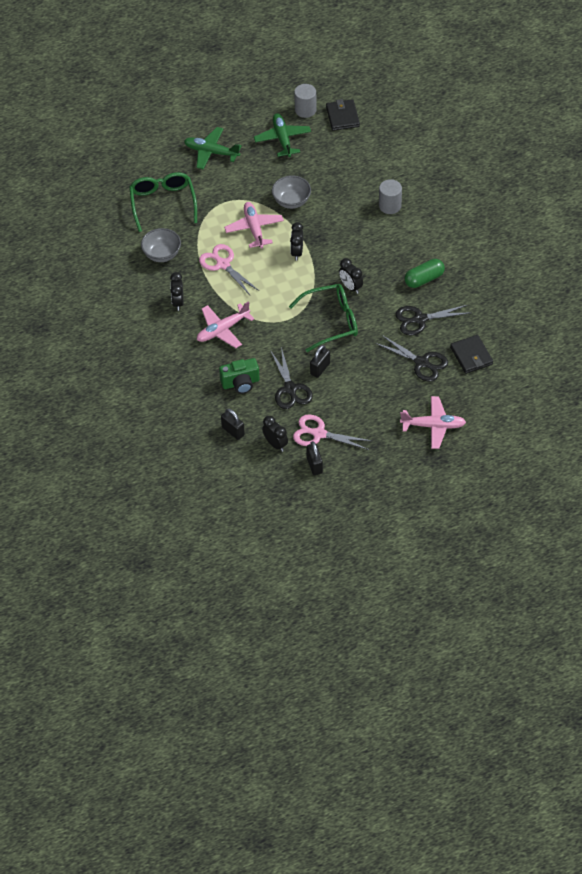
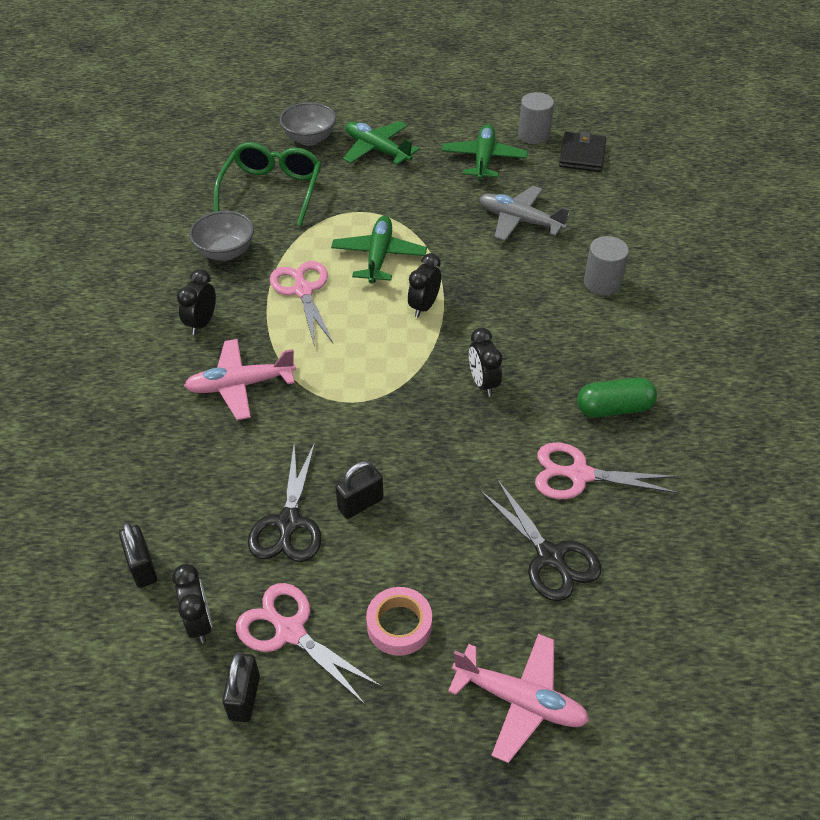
camera: 20 degrees right, 5 degrees down
(240, 383) = (212, 482): green camera -> none
(254, 228) = (378, 256): pink plane -> green plane
(291, 201) = (454, 236): grey bowl -> grey bowl (309, 139)
(325, 178) = (519, 221): none -> grey plane
(331, 321) = (423, 428): green glasses -> none
(366, 415) = (399, 625): none -> pink tape
(420, 319) = (579, 475): black scissors -> pink scissors
(471, 356) = (651, 576): black wallet -> none

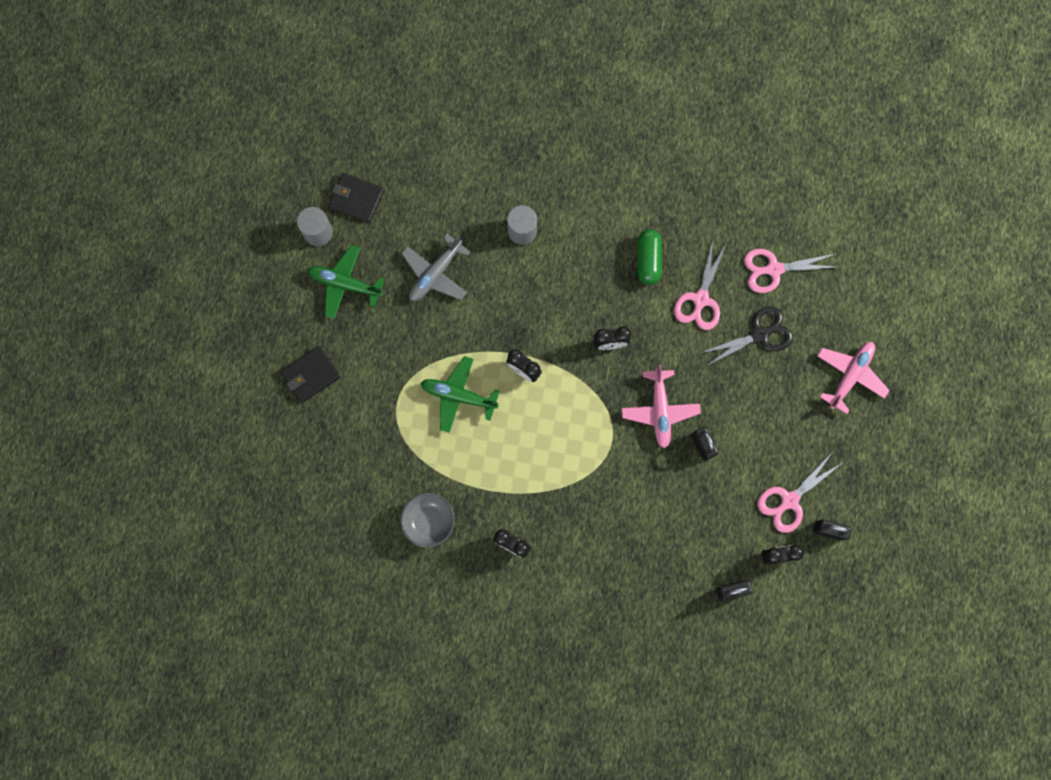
camera: 80 degrees left, 30 degrees up
(240, 385) = (583, 518): pink plane -> pink plane (660, 410)
(272, 190) = (352, 475): green glasses -> none
(289, 523) = (710, 494): black scissors -> none
(303, 291) = (489, 461): pink scissors -> pink scissors (774, 269)
(309, 139) = (280, 434): grey bowl -> none
(377, 150) = (311, 375): green plane -> black wallet
(399, 625) = (794, 435): pink tape -> none

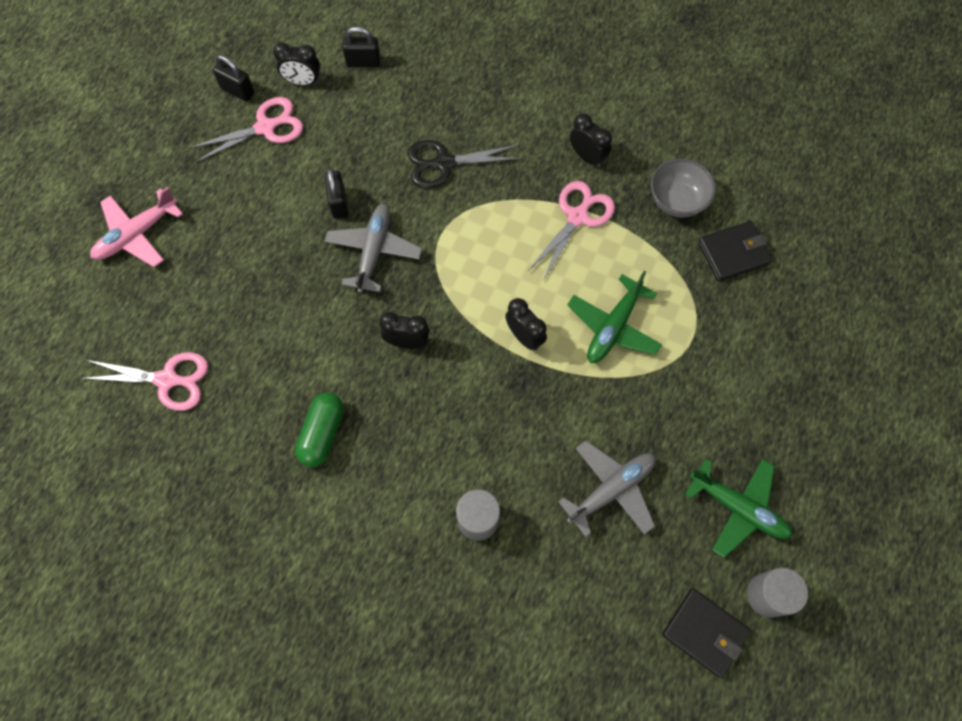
camera: 165 degrees left, 10 degrees down
(311, 375) = (799, 399): black wallet -> black wallet (733, 253)
(458, 396) = (613, 327): green plane -> green plane turned 90 degrees clockwise
(660, 410) = (374, 251): pink plane -> grey plane
(700, 299) = (274, 366): pink scissors -> pink scissors (577, 217)
(759, 335) = (221, 306): black scissors -> black scissors (444, 163)

